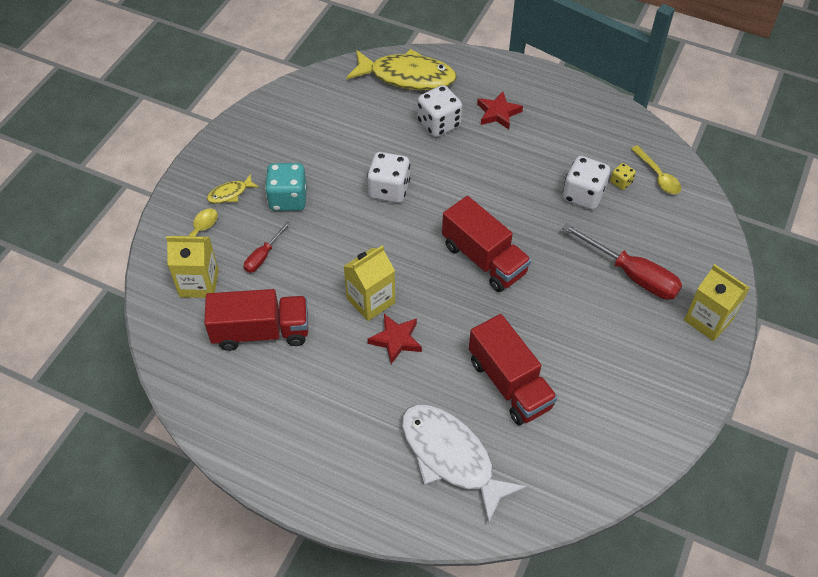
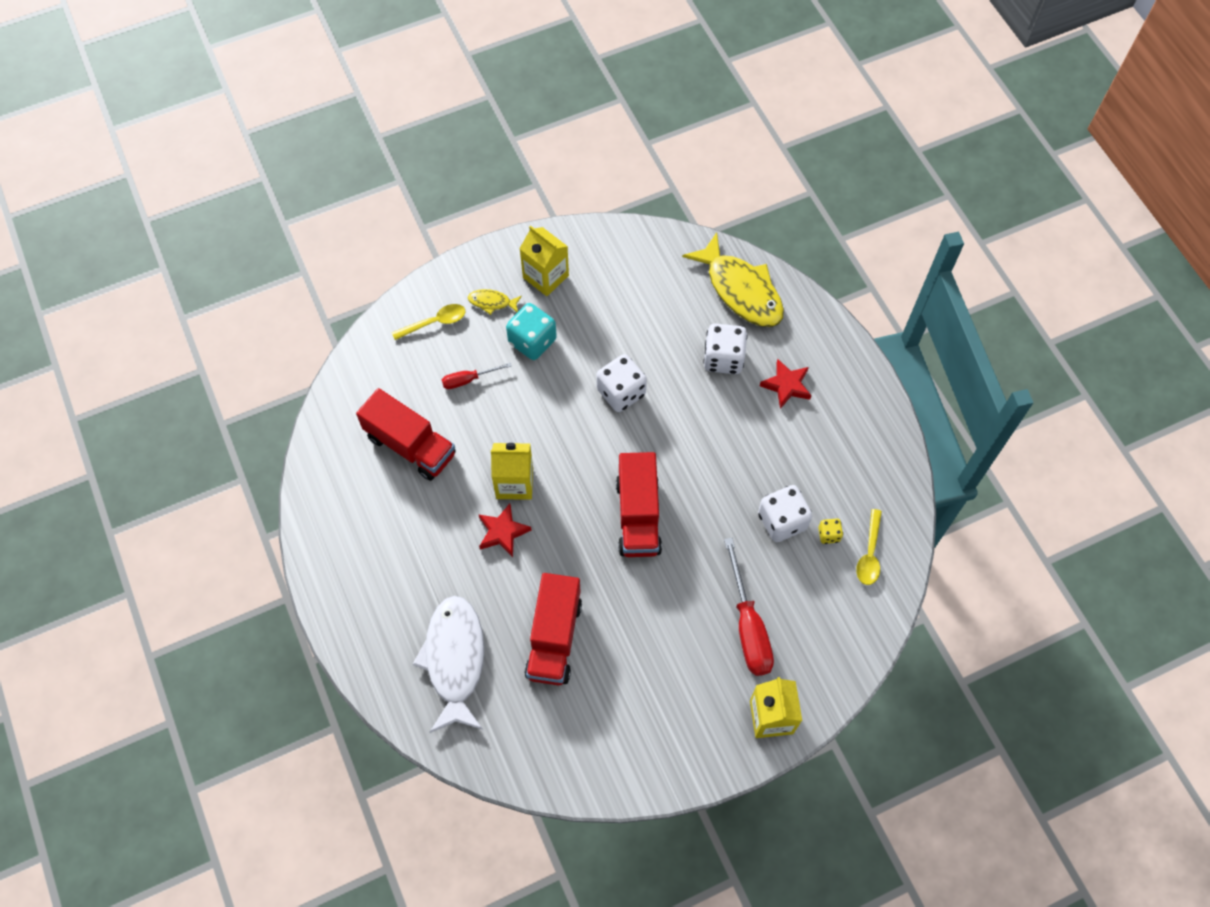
camera: 40 degrees right, 10 degrees up
(199, 283) = (401, 368): yellow carton -> yellow carton (545, 276)

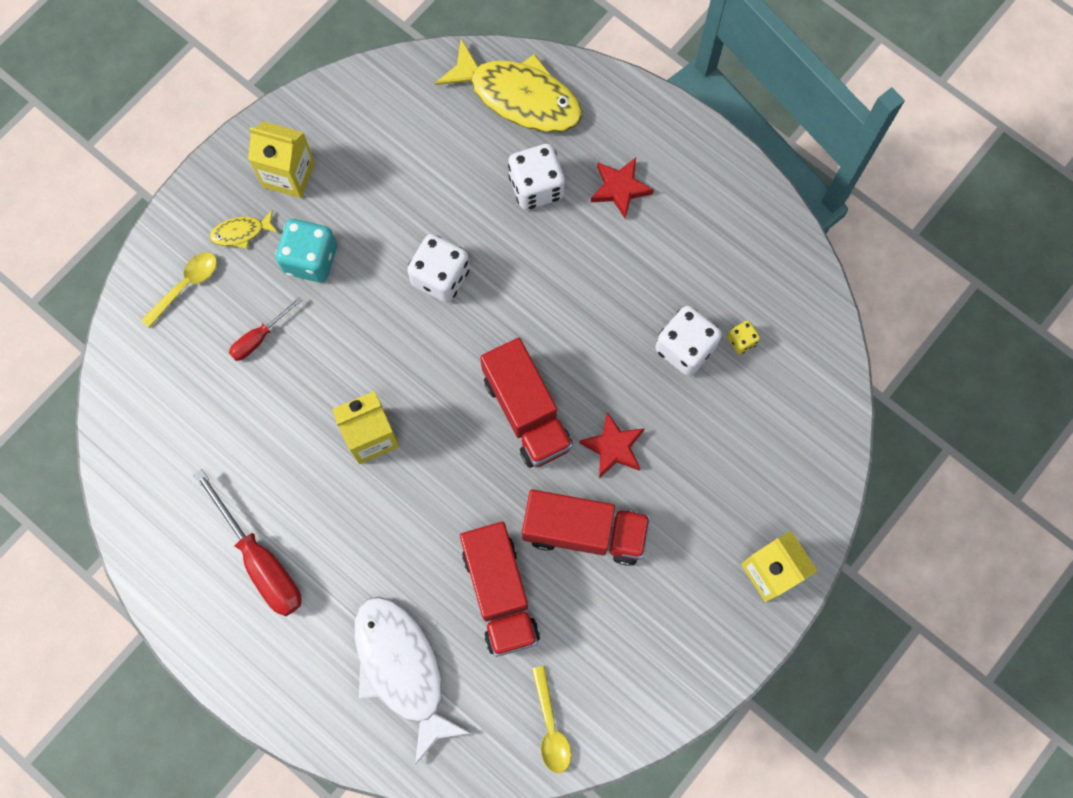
camera: 25 degrees left, 10 degrees up
(410, 445) = (230, 445): red truck -> red truck (584, 531)
(502, 532) = (385, 499): red star -> red star (613, 447)
(748, 626) = (702, 483): red screwdriver -> red screwdriver (260, 561)
(869, 553) = (793, 342): yellow spoon -> yellow spoon (550, 726)

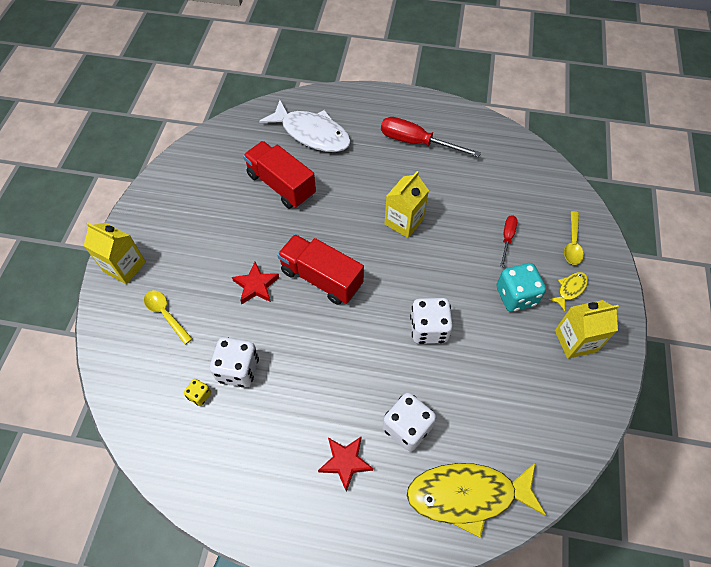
camera: 150 degrees right, 15 degrees down
(550, 726) = (221, 145): yellow spoon -> yellow spoon (166, 314)
(584, 531) = (250, 234): red truck -> none

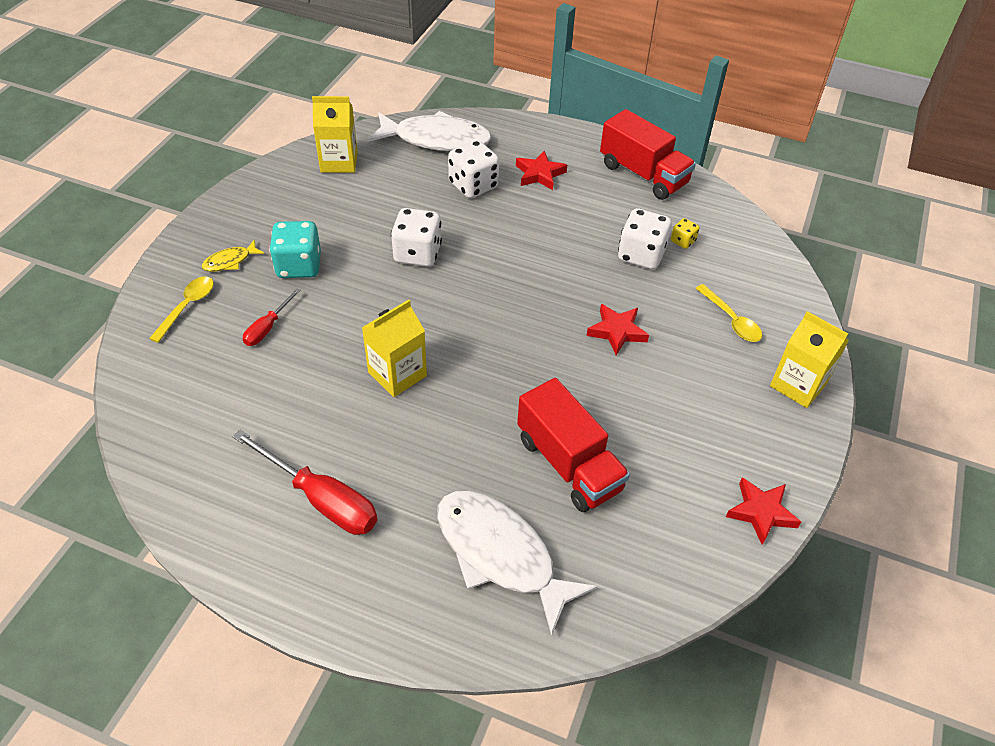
camera: 170 degrees left, 10 degrees down
(166, 178) = (761, 512): none -> red star
(321, 278) = (531, 325): red truck -> red truck (643, 174)
(467, 495) = (436, 139): yellow fish -> white fish
(575, 341) = (262, 217): yellow carton -> yellow carton (339, 162)

